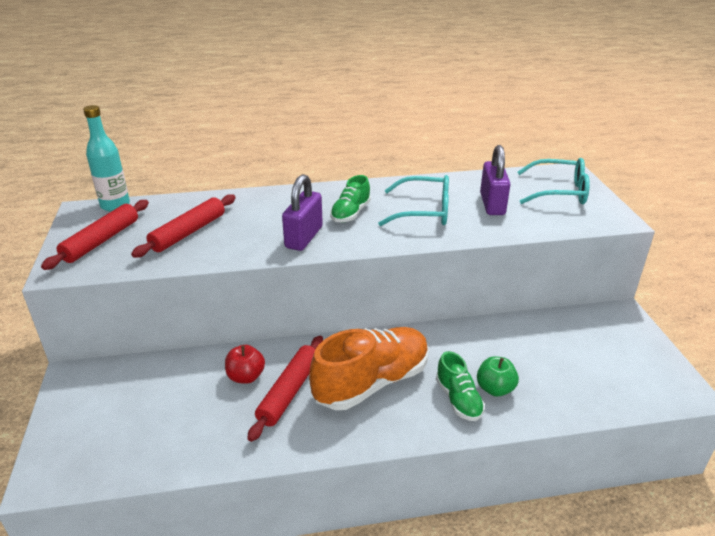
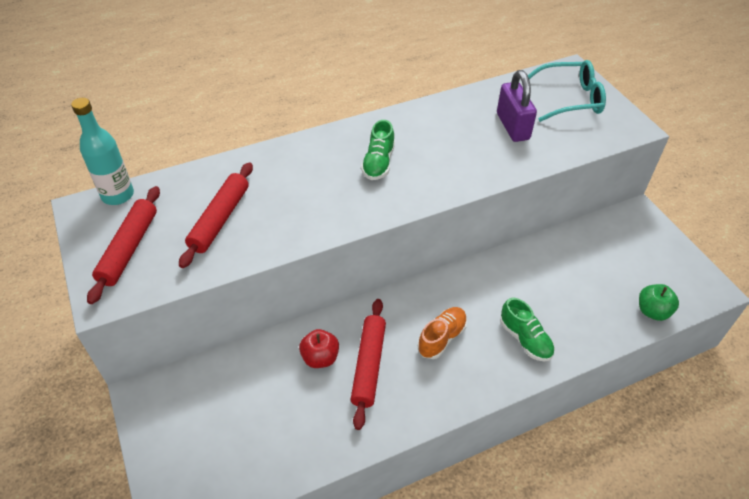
camera: 15 degrees left, 15 degrees up
(304, 237) = (344, 204): purple padlock -> none
(372, 382) = (442, 338): orange shoe -> orange shoe, size x0.52
(424, 211) = (450, 147): turquoise glasses -> none
(495, 389) = (553, 320): green apple -> green apple (652, 311)

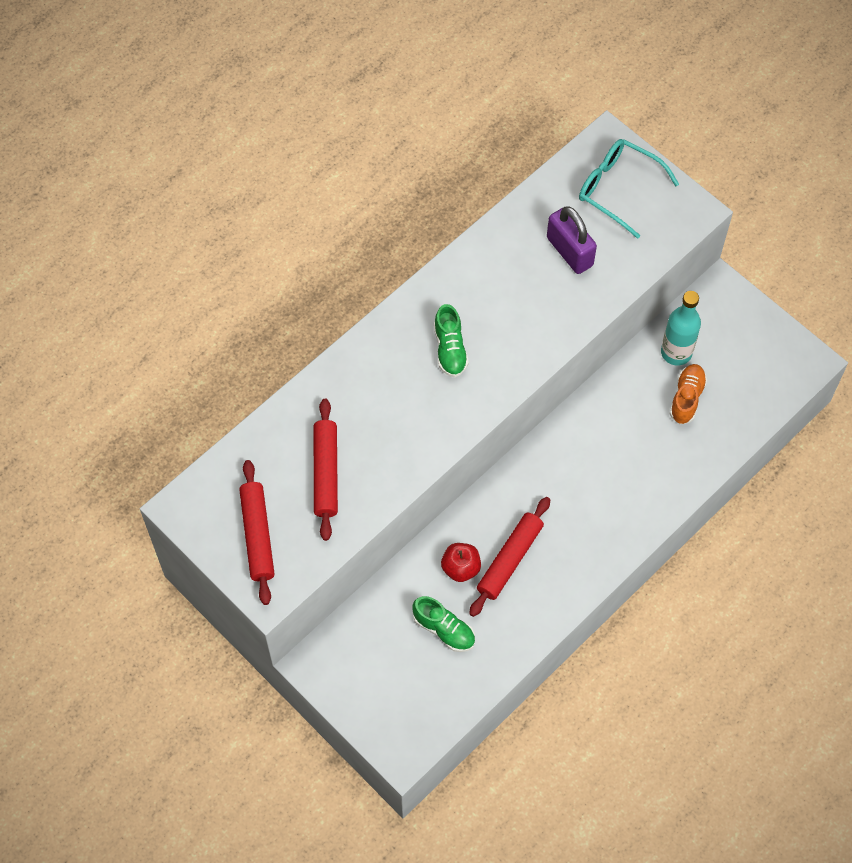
camera: 20 degrees left, 15 degrees up
(118, 195) = (205, 480): turquoise bottle -> turquoise bottle (676, 352)
(368, 365) = (509, 559): red rolling pin -> red rolling pin turned 45 degrees clockwise
(442, 338) = (567, 507): orange shoe -> orange shoe (686, 398)
(525, 339) = (646, 481): green shoe -> green shoe (444, 629)
(570, 99) = (618, 189): turquoise glasses -> turquoise glasses turned 120 degrees counterclockwise
(652, 311) = (758, 408): green apple -> none

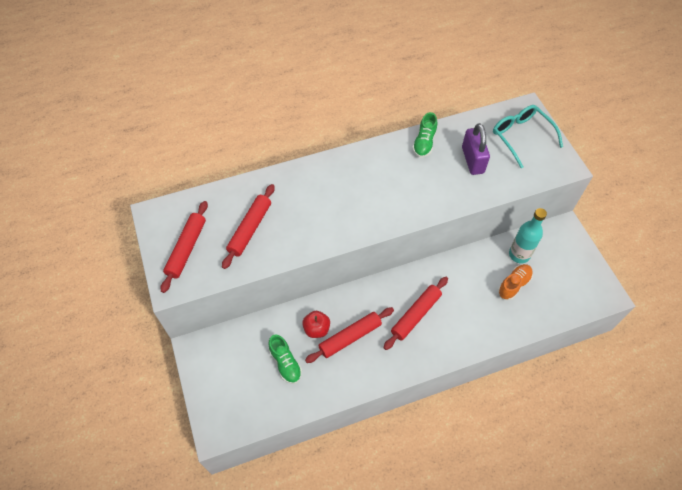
camera: 25 degrees right, 5 degrees down
(450, 349) = (367, 187): green shoe -> green shoe (424, 143)
(580, 493) = (416, 315): none -> red rolling pin

